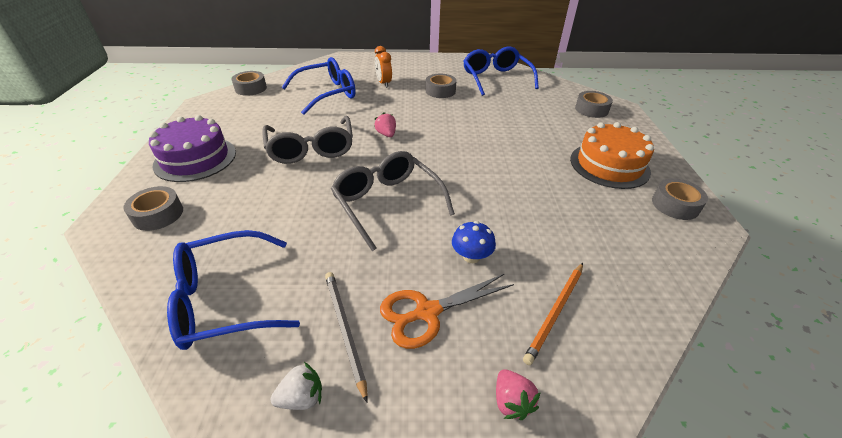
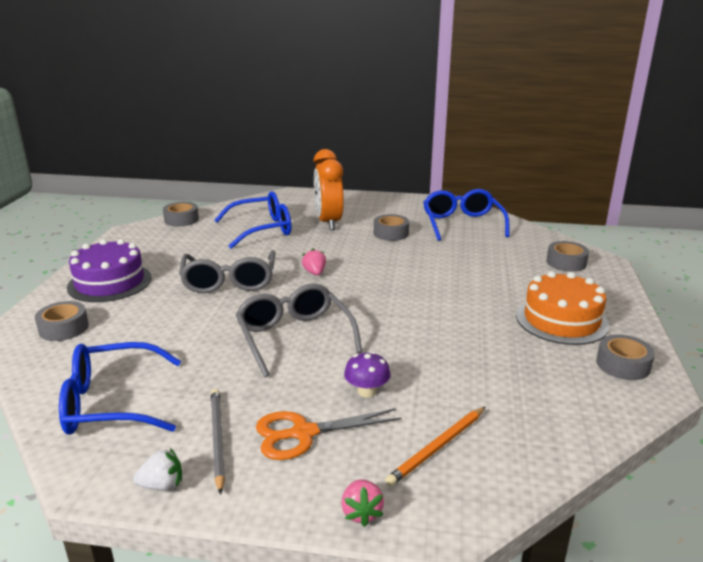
camera: 10 degrees right, 15 degrees down
(384, 83) = (328, 222): orange clock -> orange clock, size x1.78
(471, 256) = (367, 391): blue mushroom -> purple mushroom

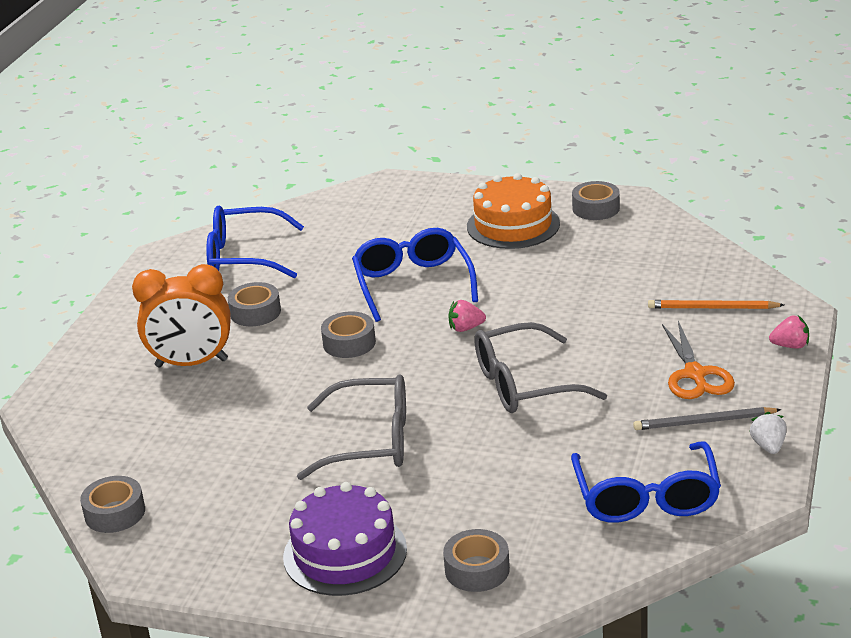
camera: 80 degrees left, 5 degrees up
(262, 229) = (194, 424): blue glasses -> blue glasses (413, 284)
(314, 273) = (363, 373): pink strawberry -> pink strawberry (466, 328)
(367, 391) = (631, 340): purple mushroom -> none
(437, 447) = (712, 308): orange pencil -> orange pencil turned 135 degrees clockwise
(566, 262) = (384, 203): grey tape -> grey tape (349, 343)

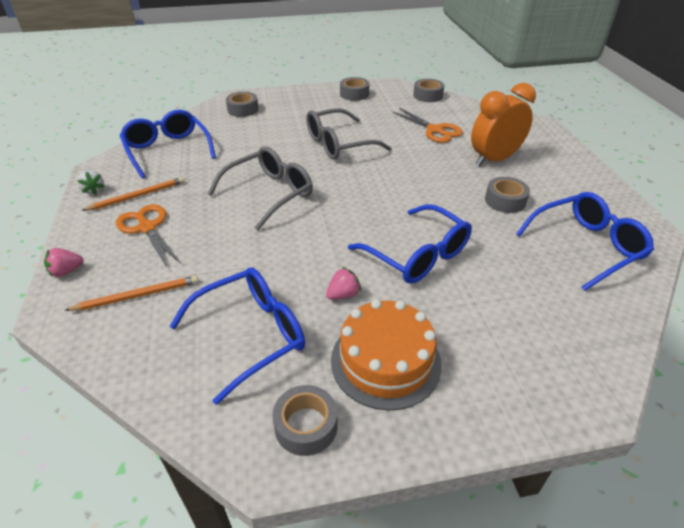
camera: 150 degrees right, 10 degrees up
(203, 431) = (435, 130): none -> orange scissors
(345, 553) = (308, 103): purple cake -> none
(349, 343) = (412, 194): grey tape -> grey tape (354, 94)
(466, 328) = (340, 225): pink strawberry -> pink strawberry (343, 295)
(613, 259) = (250, 335): none -> blue glasses
(704, 422) = (138, 196): grey pencil -> orange pencil

